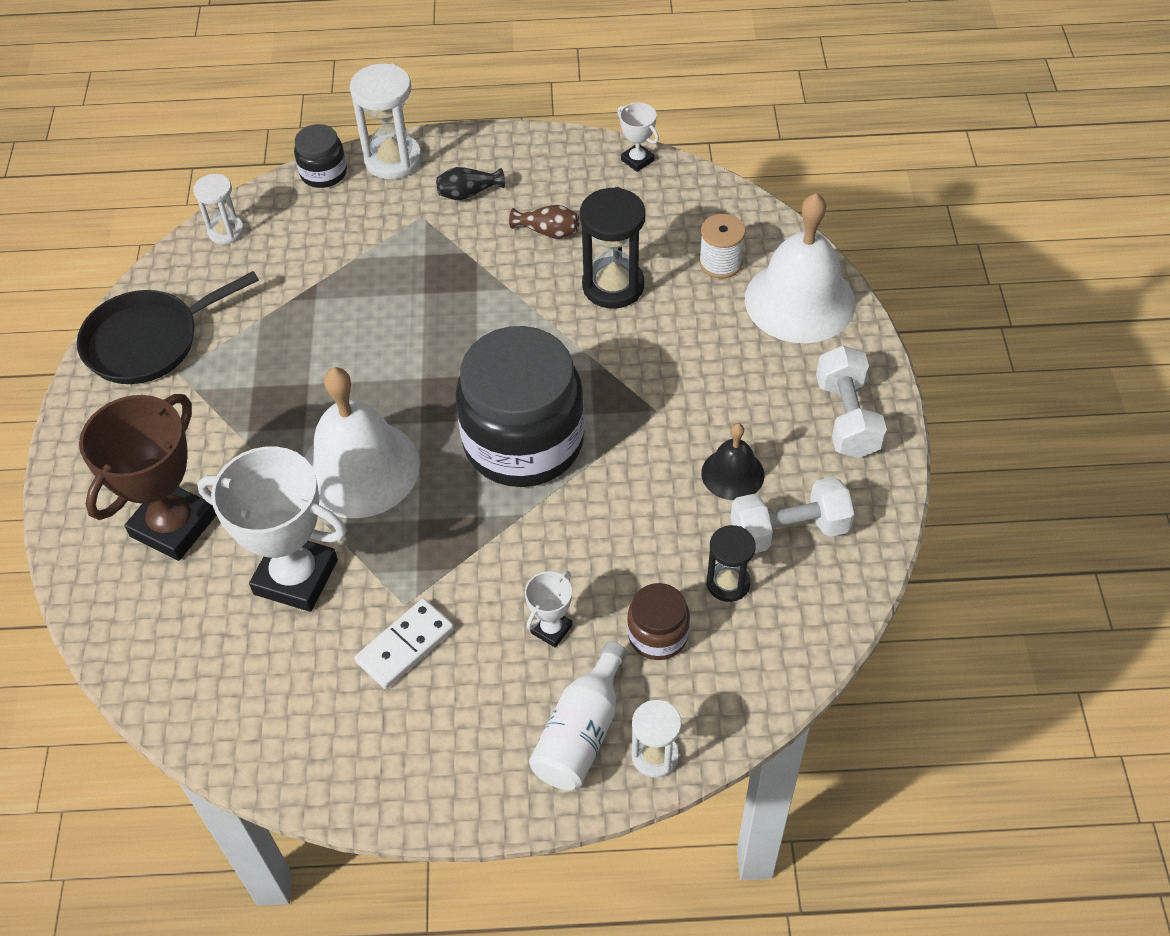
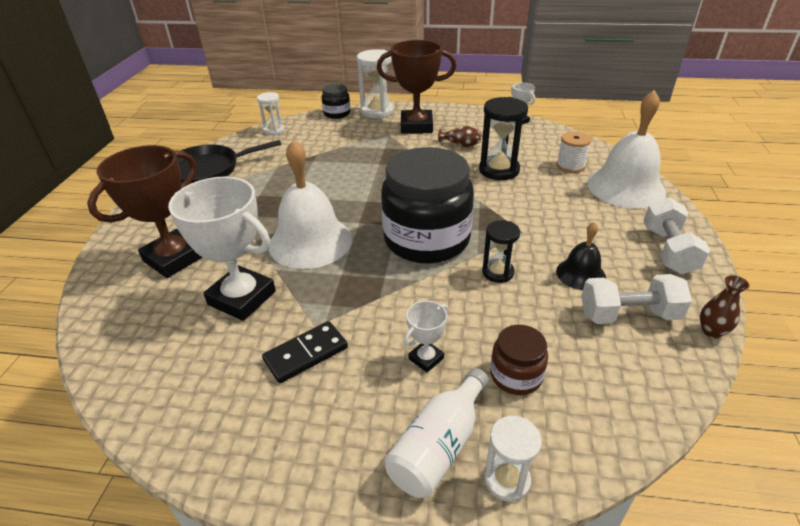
camera: 10 degrees right, 15 degrees down
(405, 646) = (306, 354): white domino -> black domino
(468, 193) = (416, 126): black vase -> brown trophy
(728, 583) = (578, 345): black hourglass -> black hourglass (498, 272)
(883, 540) = (711, 331): none -> brown vase

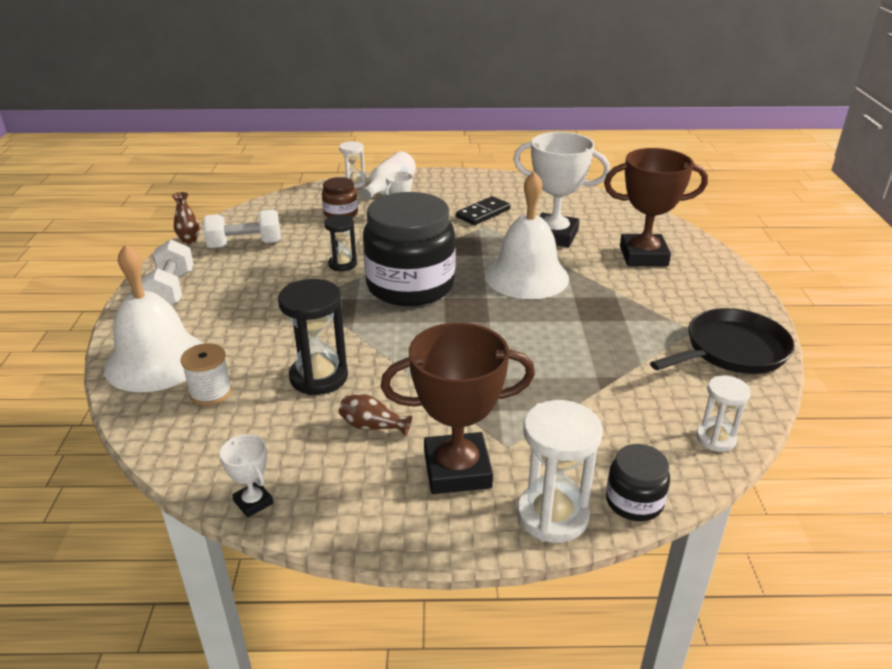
camera: 170 degrees right, 5 degrees down
(174, 258) = (643, 256): brown trophy -> brown trophy turned 60 degrees clockwise
(580, 274) = (268, 268): black bell -> none

